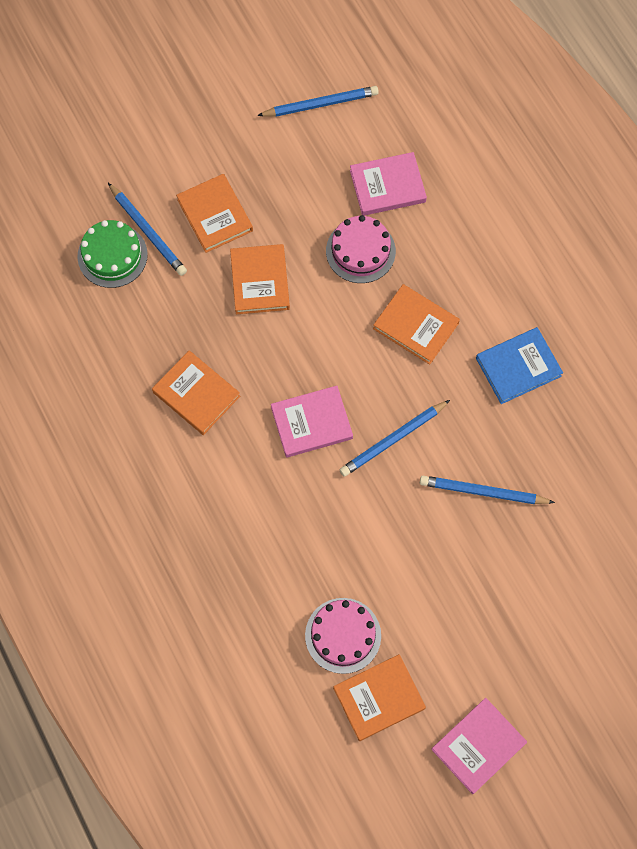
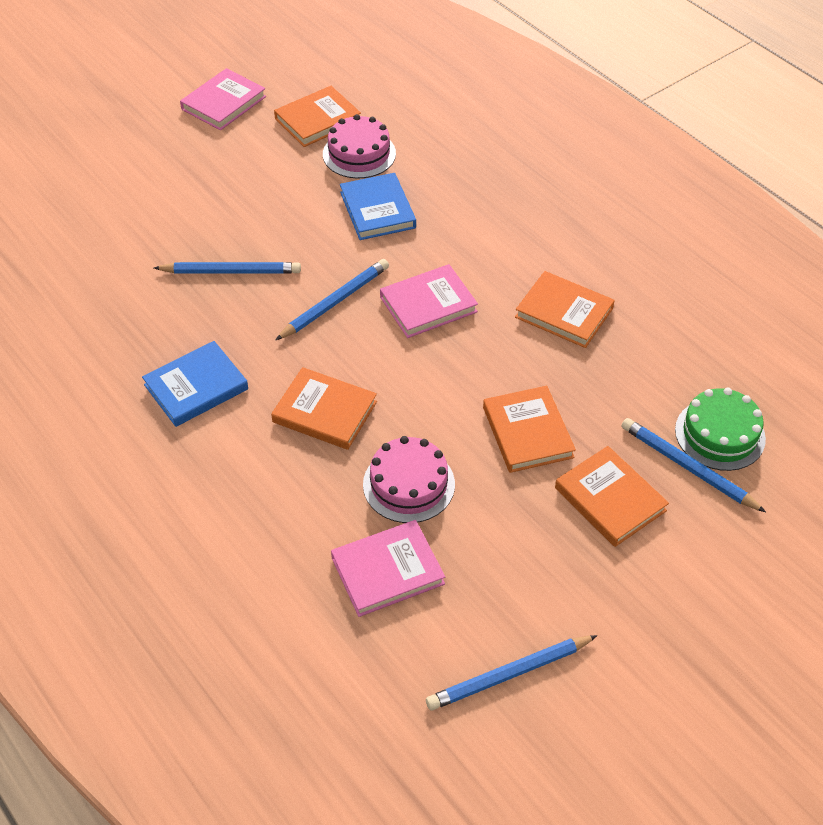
camera: 170 degrees right, 20 degrees down
(337, 549) = (377, 210): none -> blue book

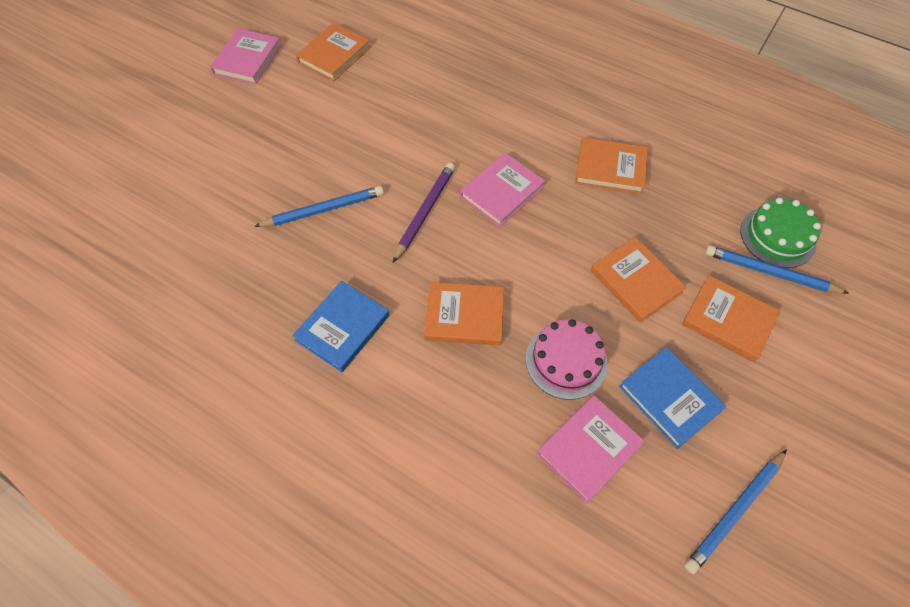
camera: 20 degrees left, 10 degrees up
(335, 302) = (425, 212): blue pencil -> purple pencil
(359, 154) = (382, 76): pink cake -> none
(377, 210) = (421, 120): blue book -> blue book (669, 398)

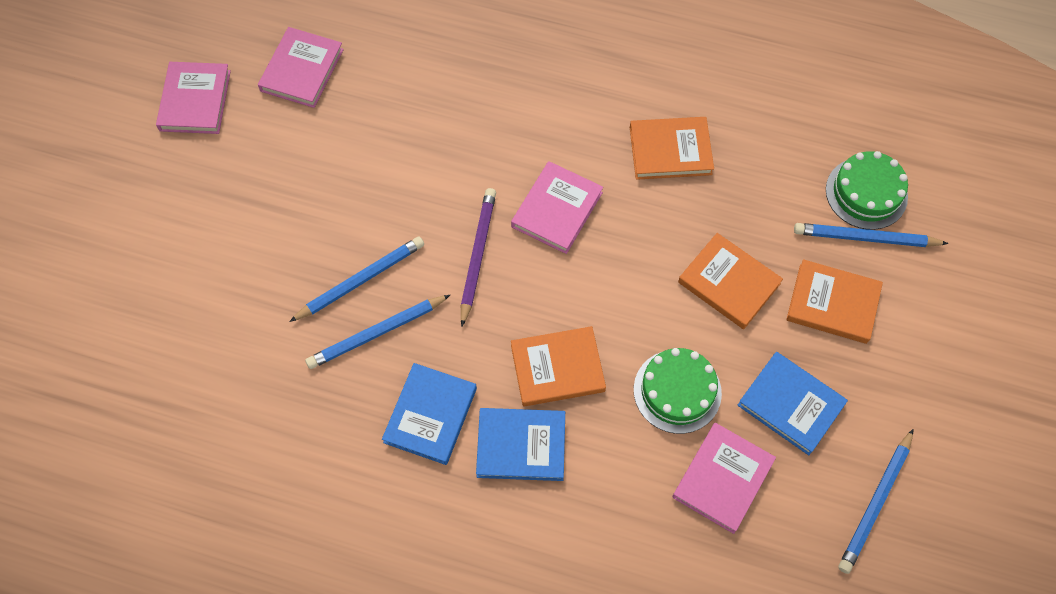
camera: 15 degrees left, 5 degrees up
(321, 252) = (376, 333): none -> blue pencil
(334, 55) = (302, 70): orange book -> pink book
(412, 373) = (521, 446): none -> blue book
(566, 360) = (677, 391): pink cake -> green cake

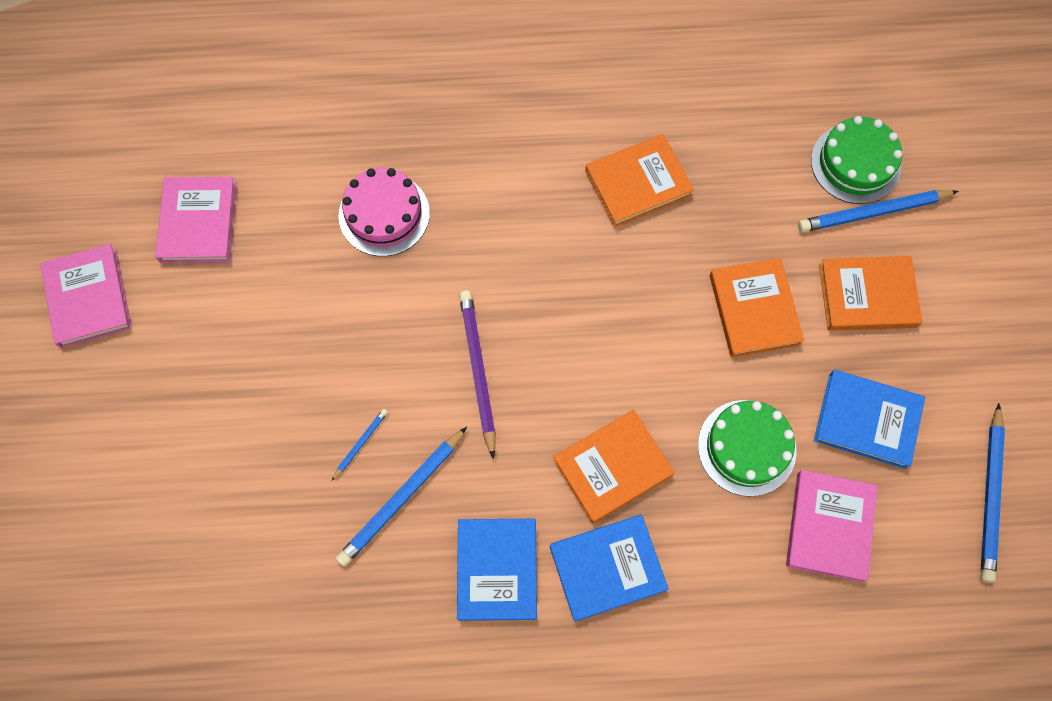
camera: 20 degrees left, 5 degrees up
(361, 280) = (360, 443): blue pencil -> blue pencil, size x0.49
(450, 110) = (384, 214): none -> pink cake
(557, 209) = (543, 289): pink book -> none
(729, 283) = (754, 310): orange book -> orange book turned 60 degrees clockwise

